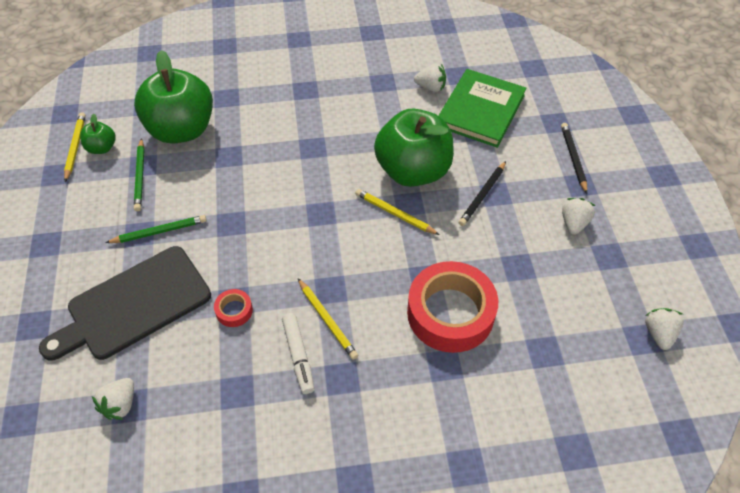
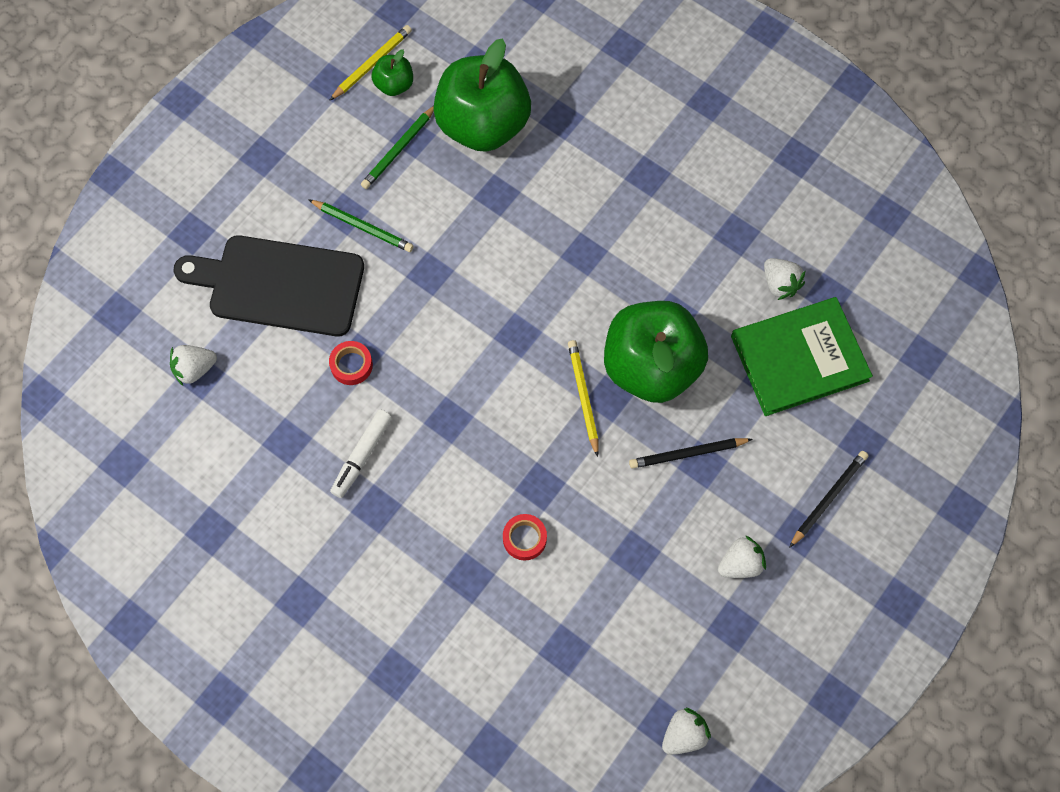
camera: 45 degrees right, 15 degrees up
(327, 320) = (416, 446): yellow pencil -> none
(450, 313) = (524, 538): red tape -> red tape, size x0.42

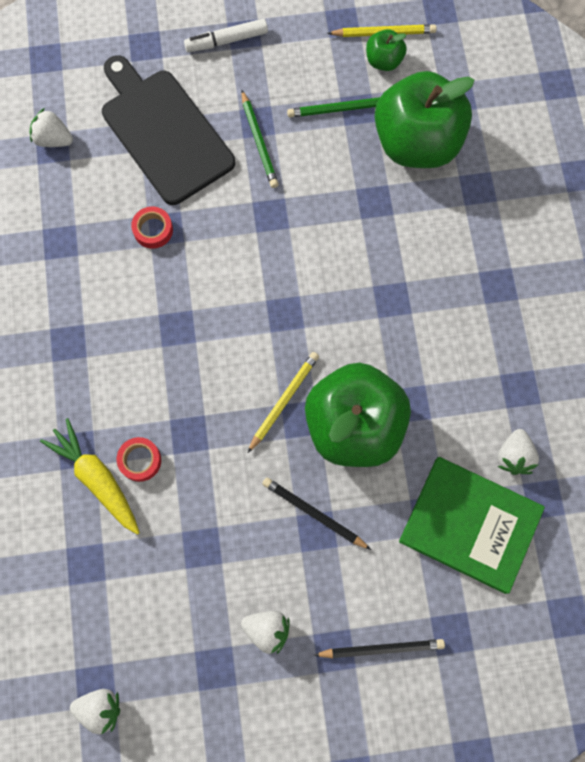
camera: 45 degrees right, 5 degrees up
(362, 456) = (95, 298): white marker -> white marker (226, 40)
(507, 582) = (97, 478): none -> yellow carrot

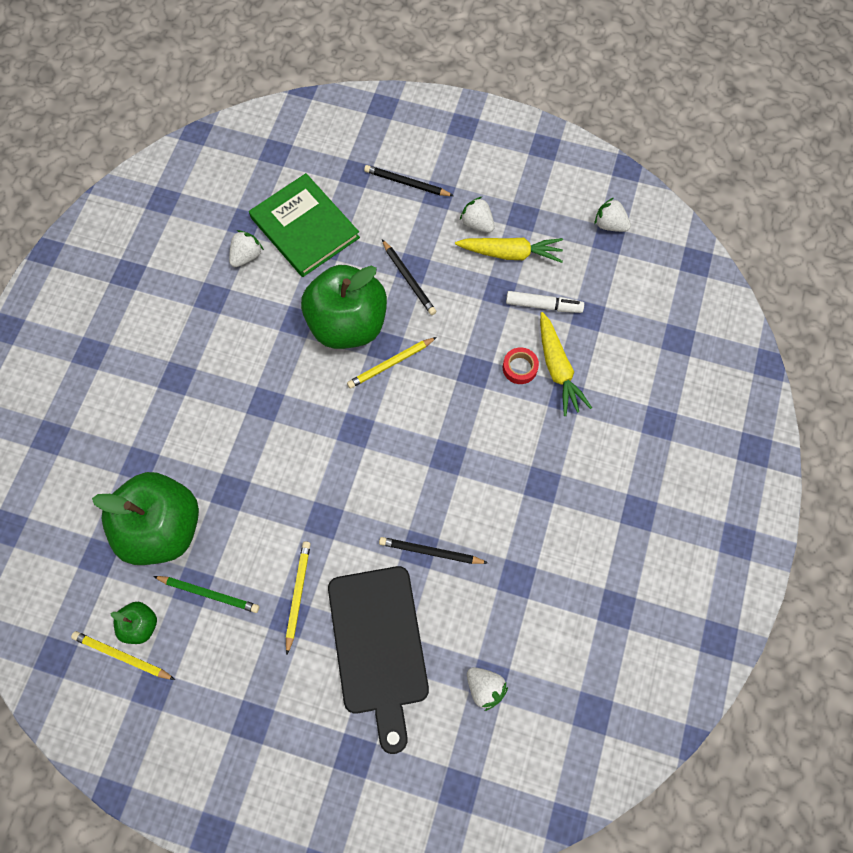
camera: 155 degrees left, 5 degrees down
(153, 230) = (430, 552): red tape -> black pencil
(209, 605) = (510, 253): none -> yellow carrot
(226, 40) = (273, 721): white marker -> white marker (543, 305)
(259, 142) = (298, 595): green pencil -> yellow pencil

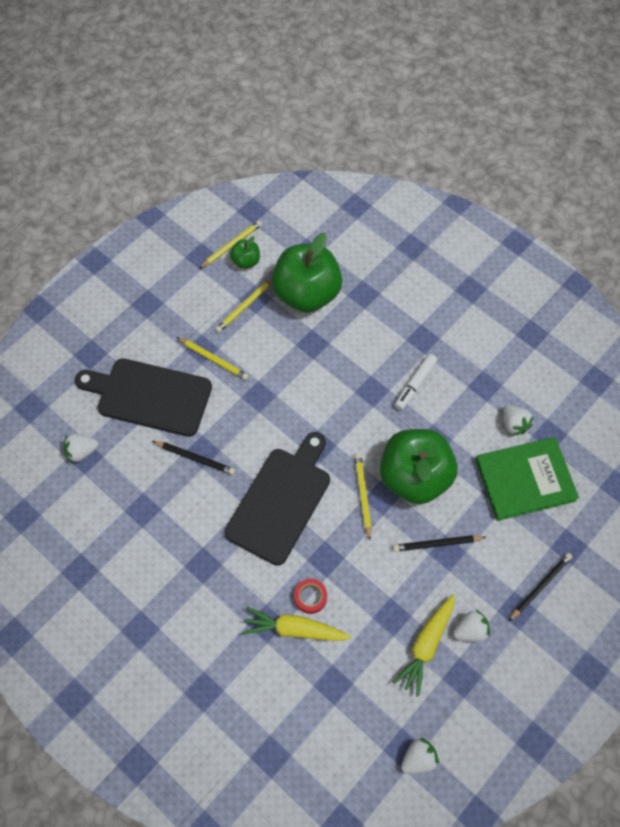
camera: 115 degrees right, 5 degrees down
(209, 594) = (245, 306): green pencil -> yellow pencil
(430, 552) = (195, 458): black pencil -> black pencil turned 75 degrees clockwise
(435, 439) = (281, 501): none -> black cutting board
(543, 305) = (360, 648): white marker -> white marker (415, 384)

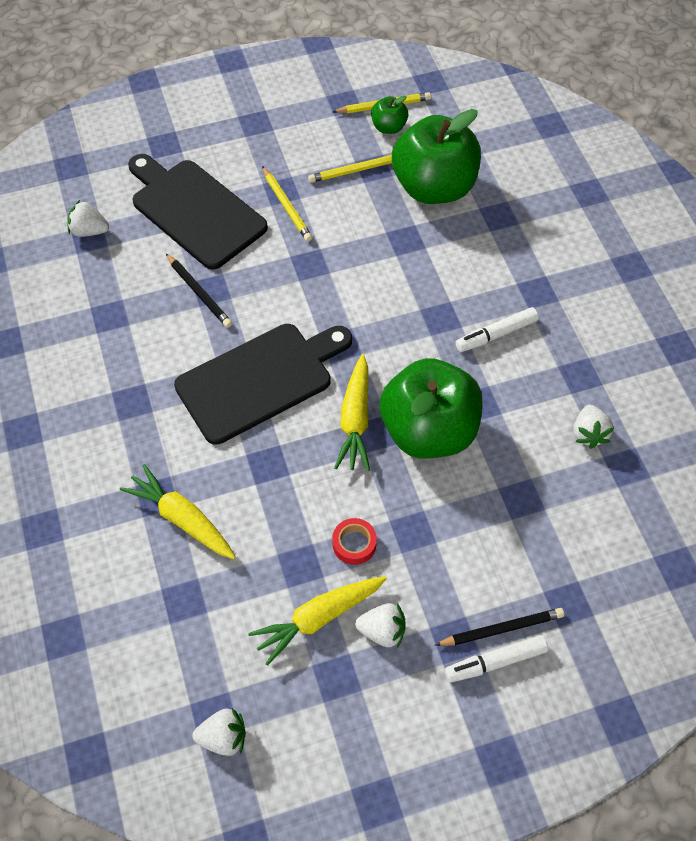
camera: 30 degrees right, 5 degrees down
(310, 597) = (223, 495): red tape -> red tape (354, 544)
(363, 495) = (355, 420): yellow pencil -> yellow carrot
(437, 544) = (406, 515): black pencil -> none
(525, 480) = (561, 501): green book -> none
(549, 610) = (495, 662): none -> white marker

